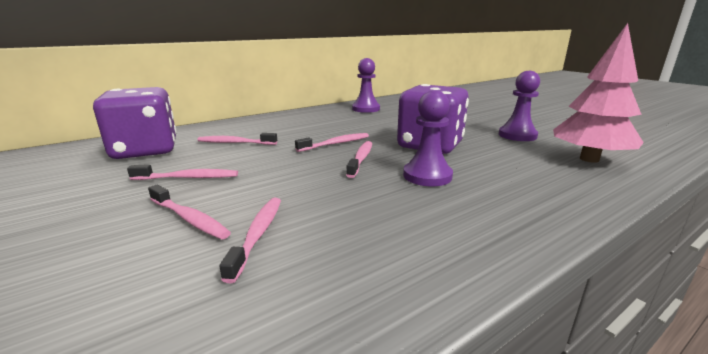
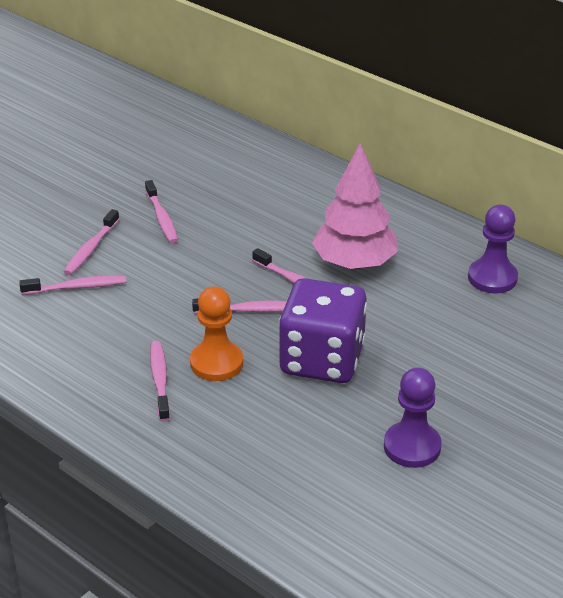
camera: 75 degrees right, 15 degrees up
(145, 150) = (219, 164): purple dice -> none
(235, 143) = (266, 210): pink toothbrush -> pink toothbrush (160, 380)
(427, 176) = (216, 363): purple pawn -> orange pawn
(589, 159) = (325, 504): pink tree -> pink tree (354, 263)

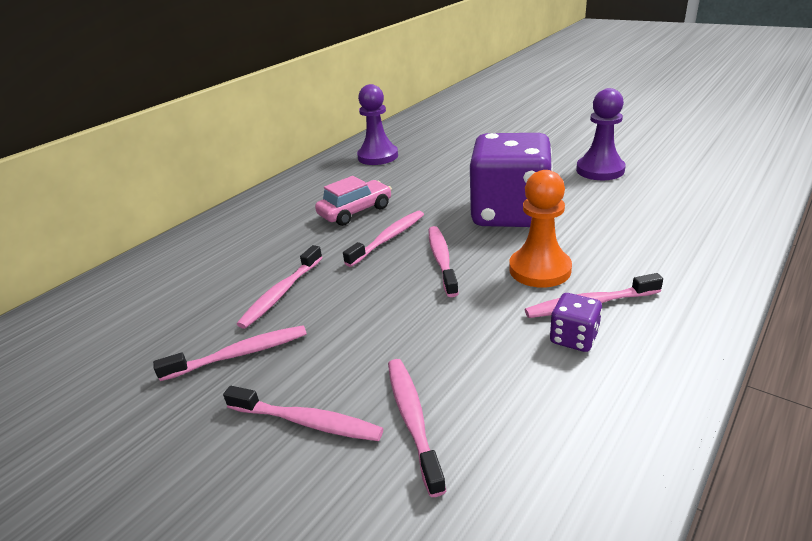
camera: 90 degrees left, 5 degrees down
(124, 364) = (573, 338): none -> purple dice
(227, 229) = (281, 293): none -> pink toothbrush
(354, 263) = (355, 211): pink tree -> pink car

